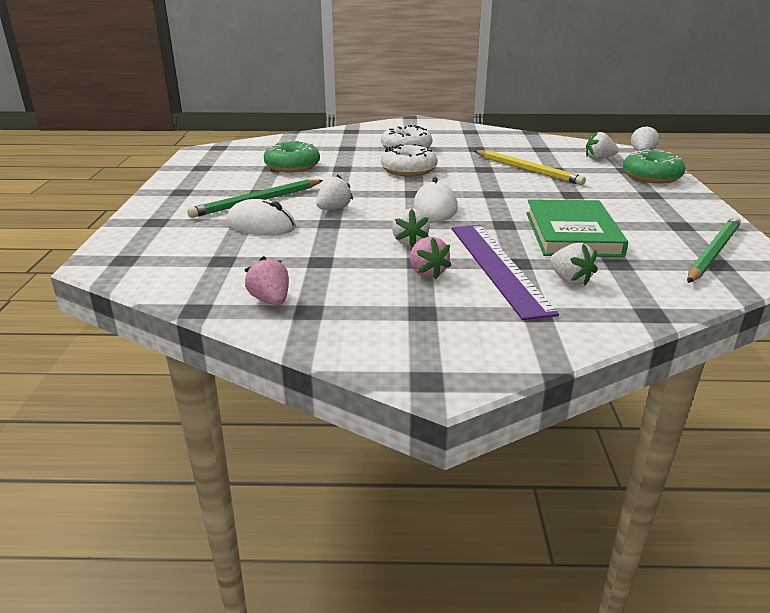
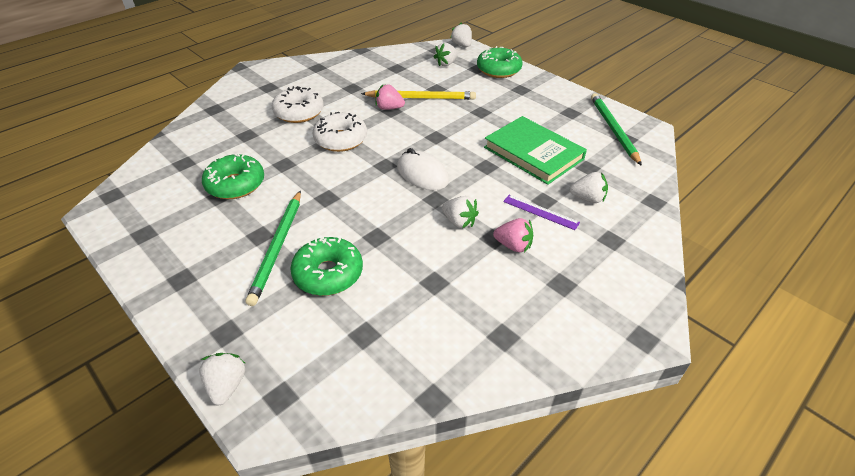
camera: 45 degrees left, 15 degrees up
(261, 225) = (328, 274): white mouse -> green donut
(270, 300) = (466, 346): pink strawberry -> pink strawberry (389, 108)
(334, 209) = (354, 218): white strawberry -> white strawberry (227, 385)
(498, 267) = (540, 212): purple ruler -> purple ruler, size x0.48

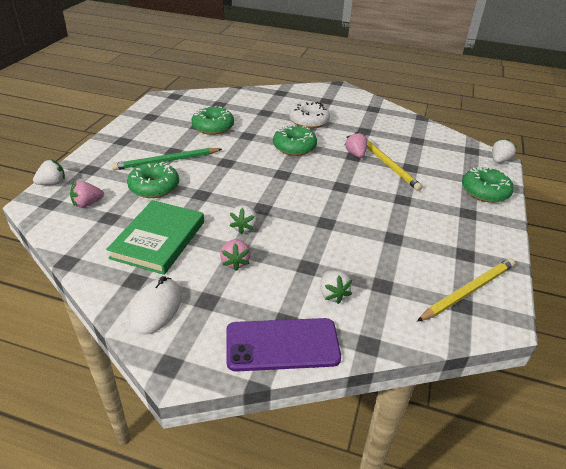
camera: 60 degrees right, 5 degrees down
(315, 351) = (87, 204): none -> pink strawberry
(341, 140) = (294, 147): white donut -> green donut
(422, 174) = (286, 194): white mouse -> white mouse (156, 308)
(446, 63) = (456, 161): white strawberry -> none
(533, 153) = (370, 245): green book -> green book (159, 240)
(540, 212) = (289, 268): purple ruler -> none
(613, 129) = (468, 291): green pencil -> yellow pencil
(639, 250) = (282, 344): none -> purple phone

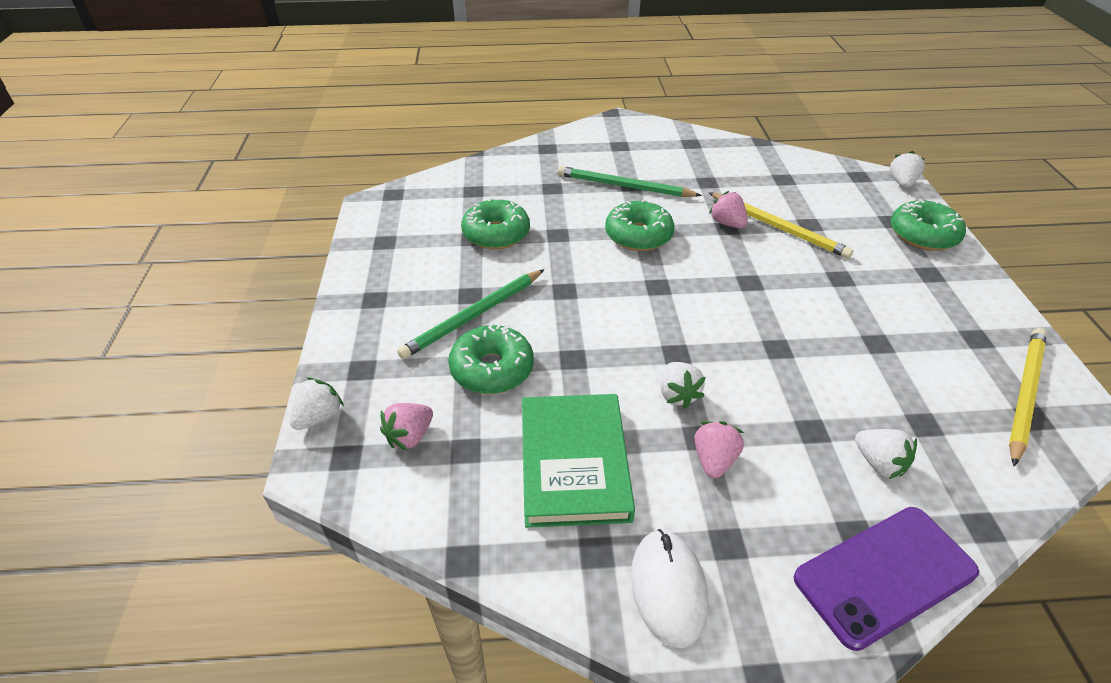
camera: 20 degrees left, 5 degrees up
(235, 262) = (714, 460): pink strawberry -> pink strawberry turned 135 degrees counterclockwise
(309, 121) = (624, 186): white donut -> green pencil

